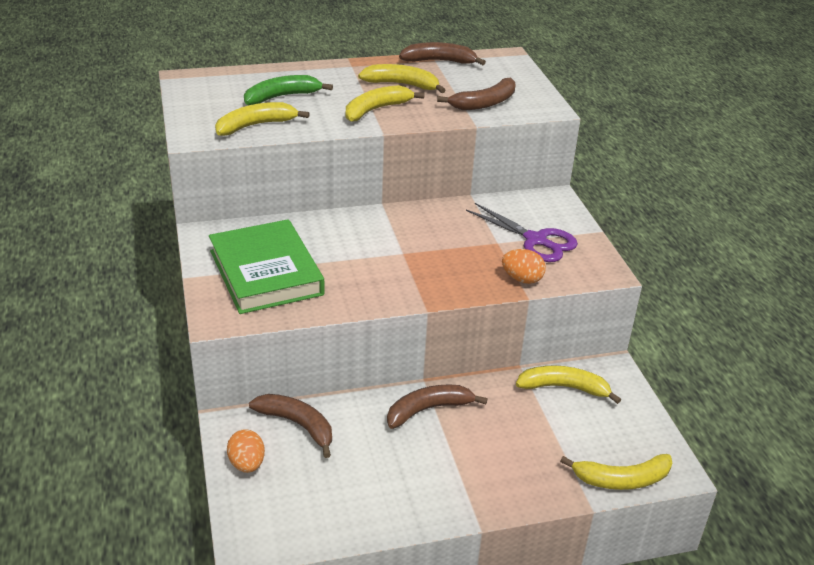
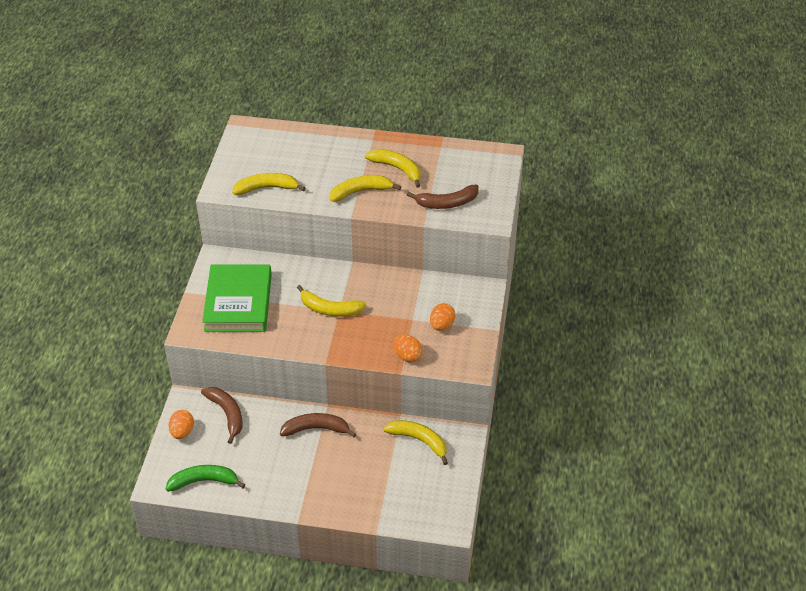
camera: 25 degrees right, 10 degrees up
(281, 97) = (301, 162): green banana -> green banana (204, 481)
(439, 61) = (443, 148): brown banana -> none
(536, 240) = (442, 325): purple scissors -> orange egg
(622, 480) = (410, 519): yellow banana -> yellow banana (329, 309)

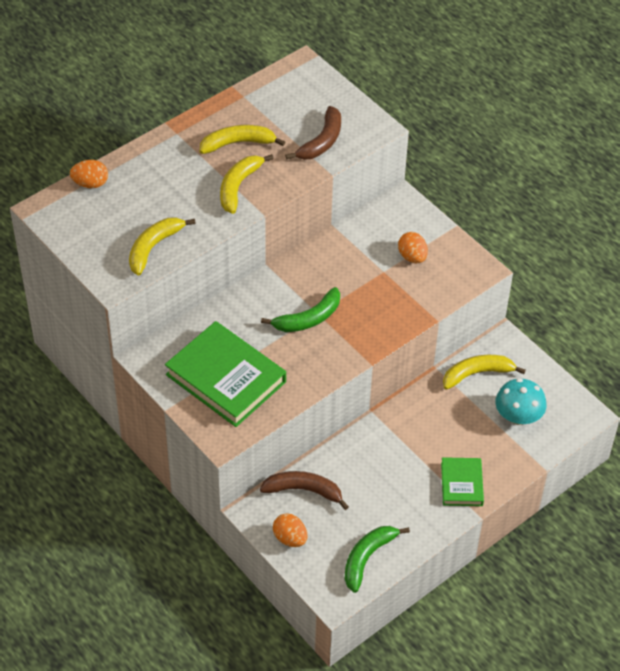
camera: 50 degrees left, 5 degrees up
(315, 492) = (461, 484): none -> green book
(316, 429) = (390, 436): brown banana -> none
(329, 309) = (309, 319): yellow banana -> green banana
(406, 487) = (518, 416): none -> turquoise mushroom
(407, 356) = (423, 303): orange egg -> orange egg (90, 183)

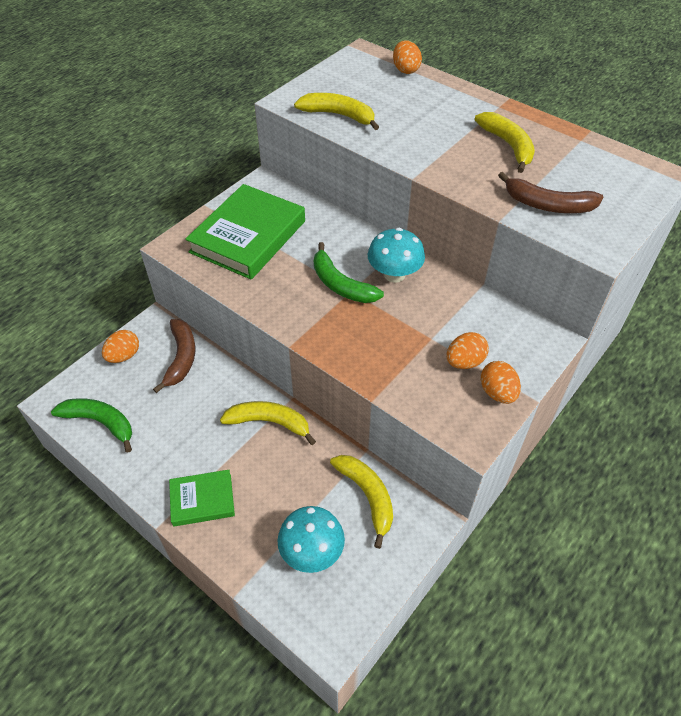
camera: 80 degrees right, 0 degrees up
(238, 187) = (445, 155): yellow banana -> yellow banana (269, 422)
(305, 280) = (394, 274): none -> turquoise mushroom
(445, 245) = (497, 393): none -> orange egg

